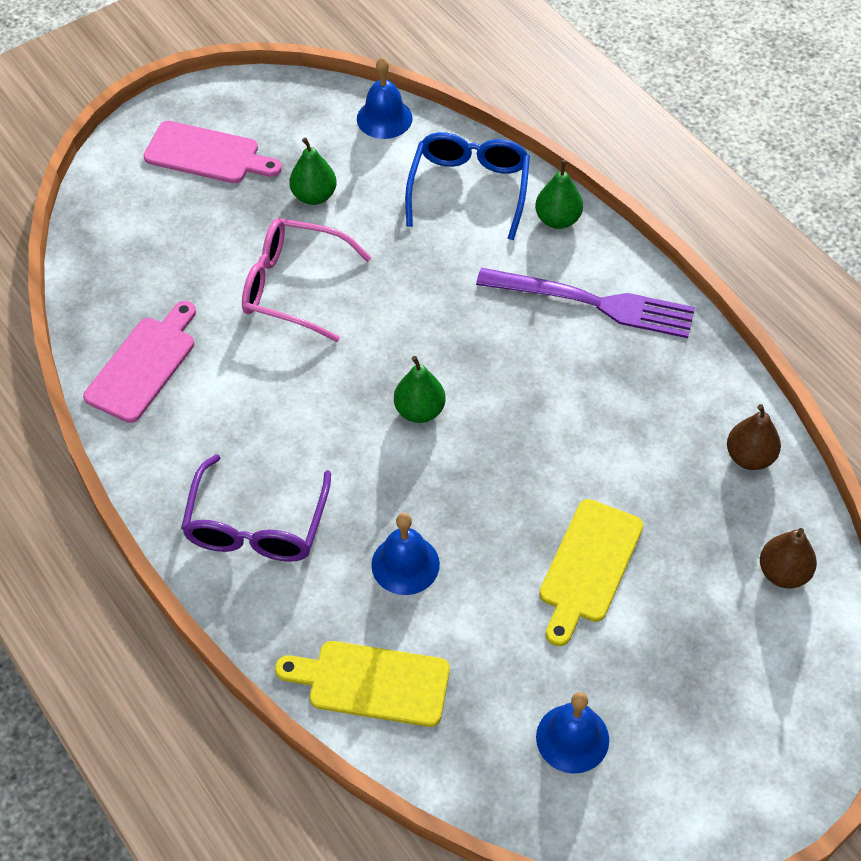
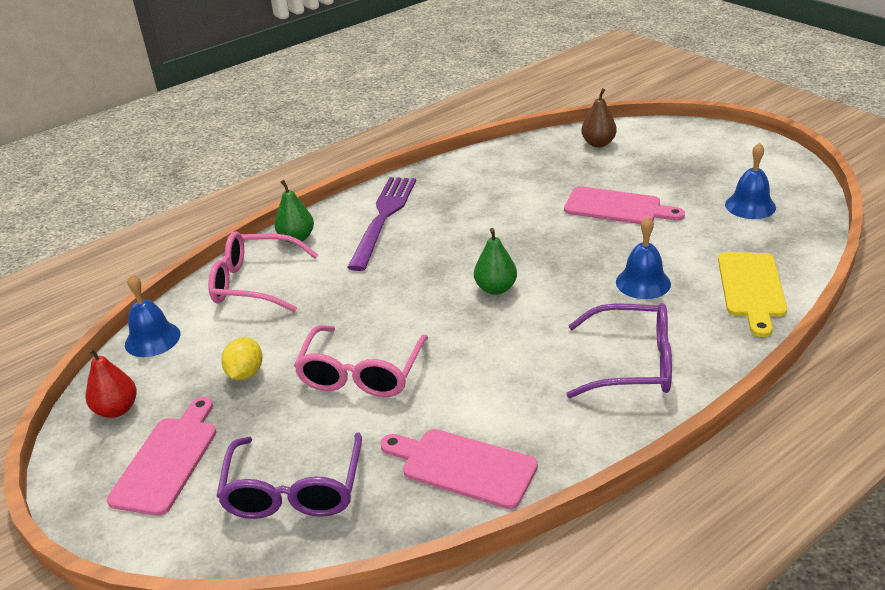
camera: 90 degrees left, 20 degrees down
(147, 243) = (294, 491): none -> purple glasses
(283, 109) = (117, 409): none -> red pear
(314, 196) = (245, 373): green pear -> yellow lemon
(469, 188) = (254, 283): blue glasses -> pink glasses
(589, 566) = (617, 207): yellow cutting board -> pink cutting board
(749, 457) = (513, 156): brown pear -> none

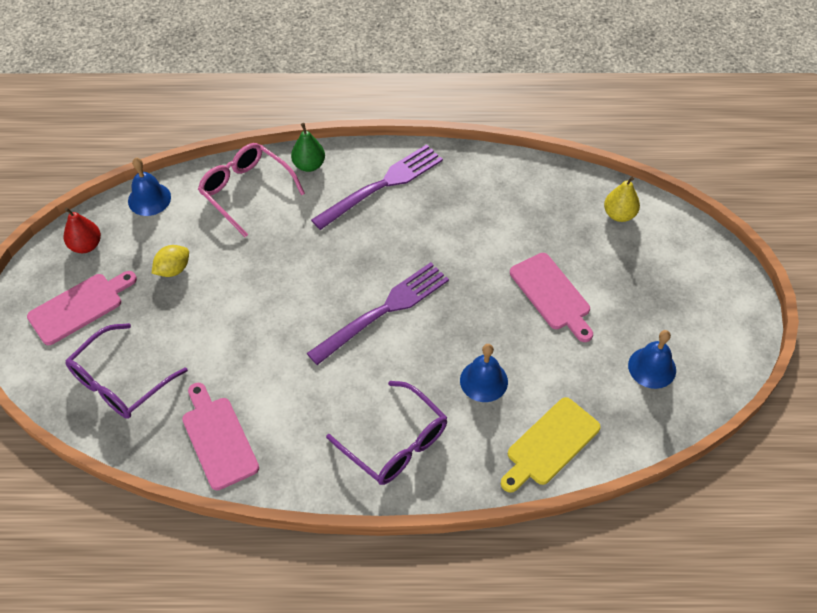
camera: 35 degrees right, 20 degrees up
(361, 374) = (233, 321): pink glasses -> none
(495, 288) = (383, 311): green pear -> purple fork
(598, 143) = (619, 214): brown pear -> yellow pear

